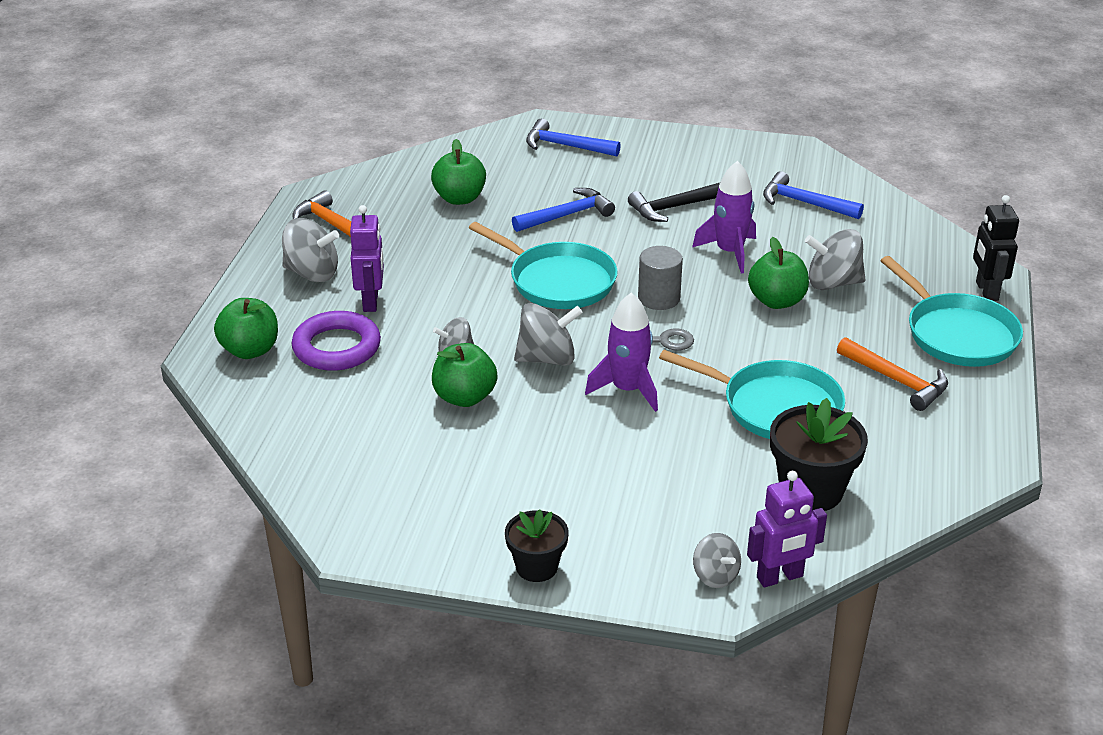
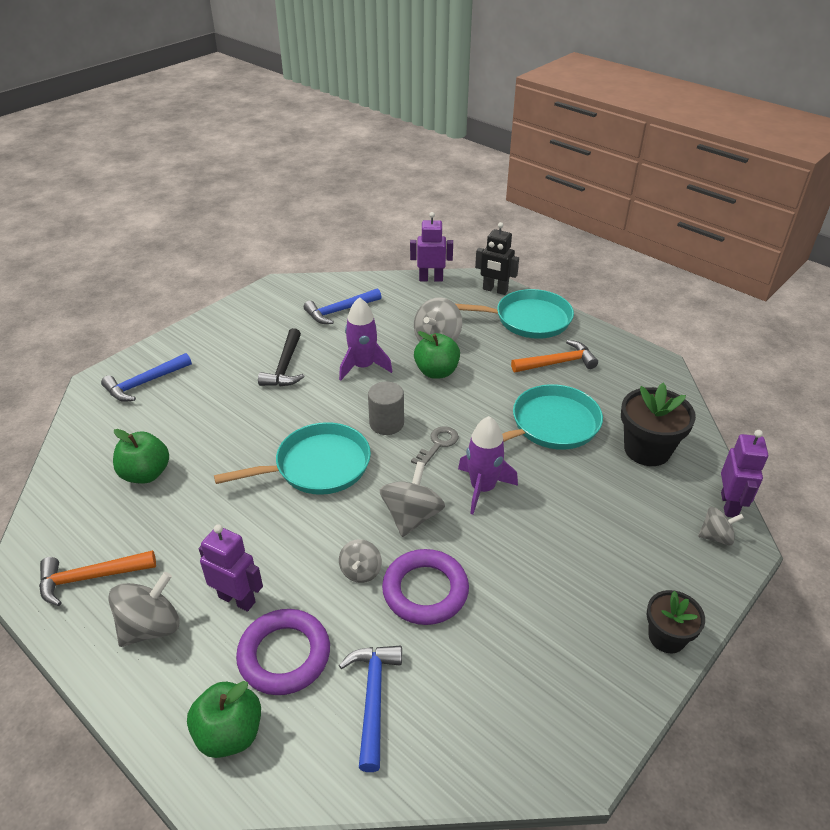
camera: 60 degrees left, 5 degrees up
(464, 397) = (425, 591): green apple -> purple ring
(567, 215) = (237, 423): blue hammer -> blue hammer (373, 699)
(946, 238) = (431, 279): none -> purple robot

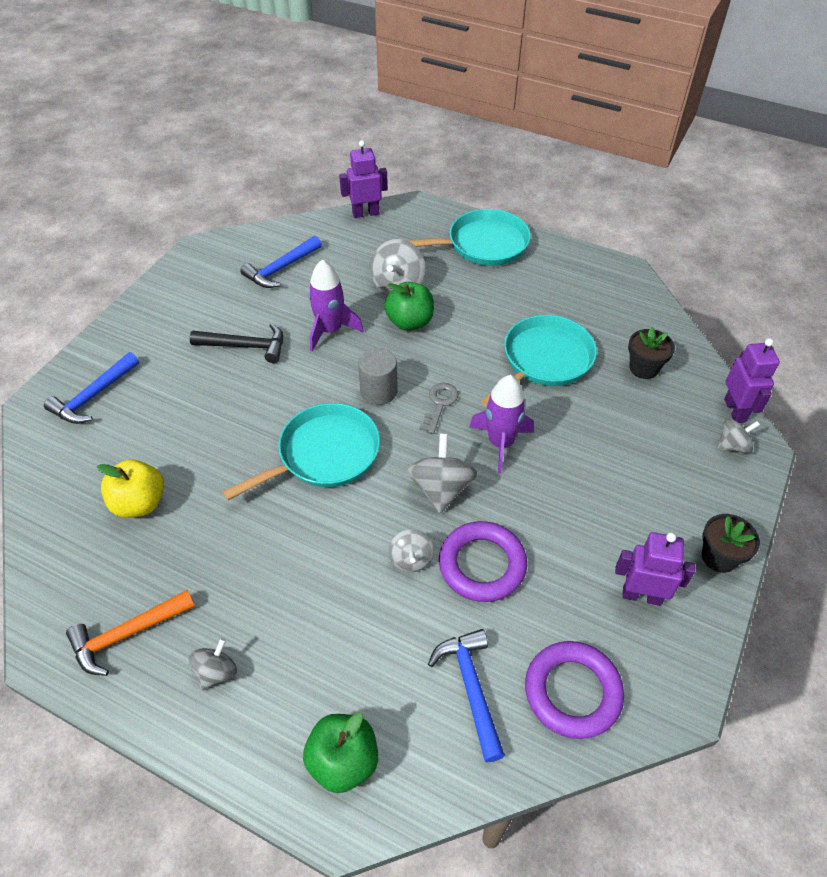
camera: 15 degrees left, 10 degrees up
(146, 474) = (140, 503): green apple -> yellow apple
(151, 627) = (216, 672): grey spinning top -> grey spinning top, size x0.61
(237, 599) = (296, 619): purple robot -> purple robot (641, 595)
(284, 655) = (367, 666): purple ring -> purple ring (572, 692)
(285, 366) = (245, 346): black hammer -> black hammer turned 75 degrees counterclockwise
(495, 290) = (437, 216): black robot -> none
(557, 363) = (528, 289): orange hammer -> none
(647, 449) = (643, 368): black flower pot -> black flower pot, size x0.63

